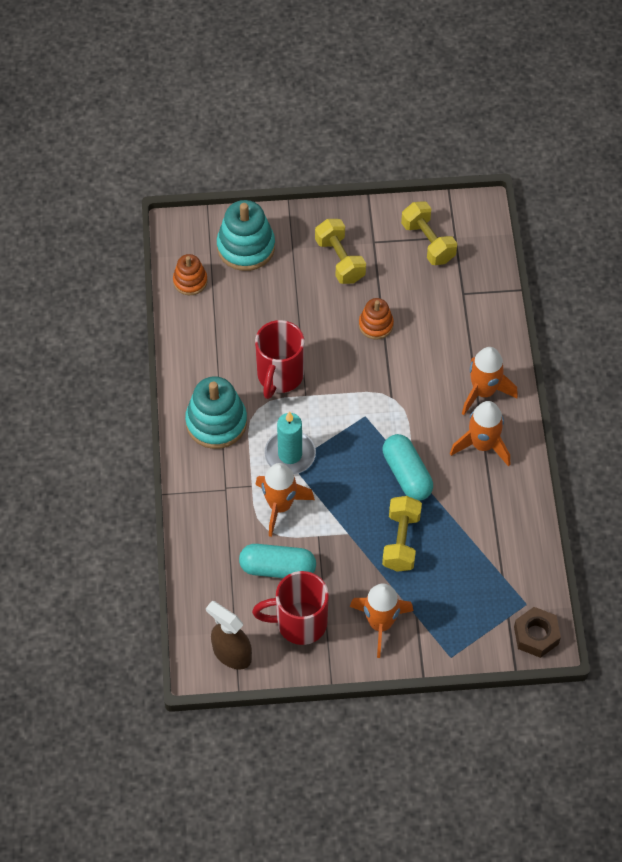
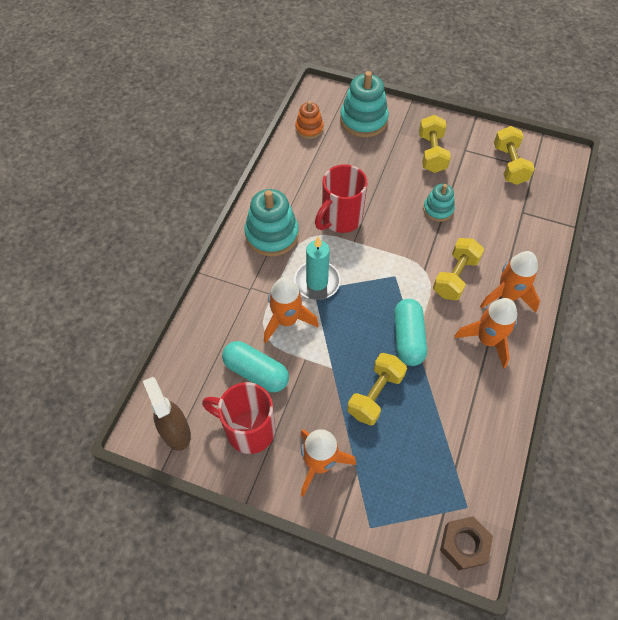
camera: 25 degrees right, 0 degrees up
(376, 325) = (438, 209): orange stacking toy -> turquoise stacking toy
(425, 393) = (455, 277): none -> yellow dumbbell

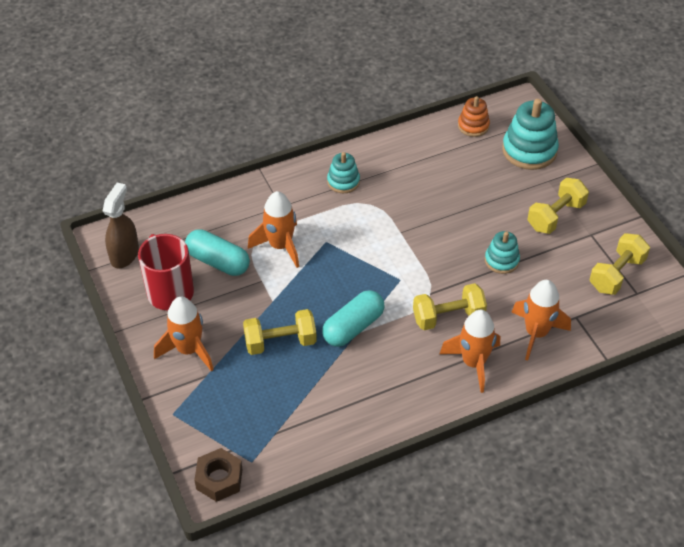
camera: 45 degrees right, 10 degrees down
(256, 372) = (218, 261): turquoise capsule -> turquoise capsule turned 45 degrees counterclockwise
(272, 234) = (343, 181): turquoise stacking toy -> turquoise stacking toy, size x0.58
(317, 282) = (335, 238): turquoise candle -> none
(340, 219) = (410, 209): red mug -> none
(487, 340) = (413, 378): orange rocket -> orange rocket (536, 333)

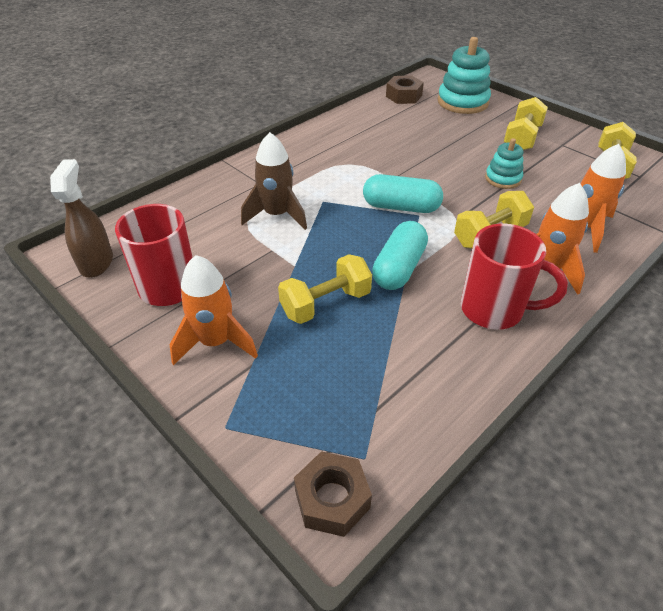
camera: 20 degrees left, 5 degrees down
(218, 261) = (213, 244): turquoise capsule -> turquoise capsule (401, 207)
(280, 246) = (277, 215): orange rocket -> brown rocket
(343, 181) = (312, 153): turquoise stacking toy -> none
(405, 386) = (494, 310): none -> red mug
(473, 126) = (404, 96): orange stacking toy -> brown nut

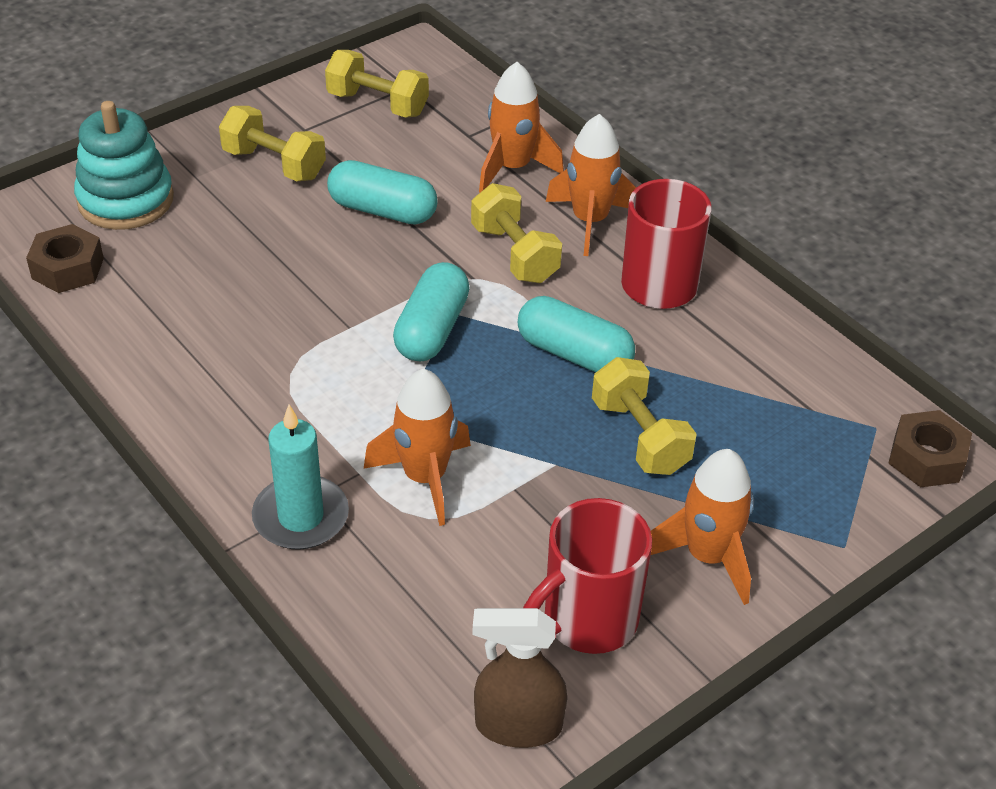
camera: 85 degrees left, 0 degrees up
(245, 178) = (301, 517): none -> turquoise candle
(277, 215) = (424, 478): brown rocket -> orange rocket
(503, 179) = (382, 210): turquoise stacking toy -> turquoise capsule

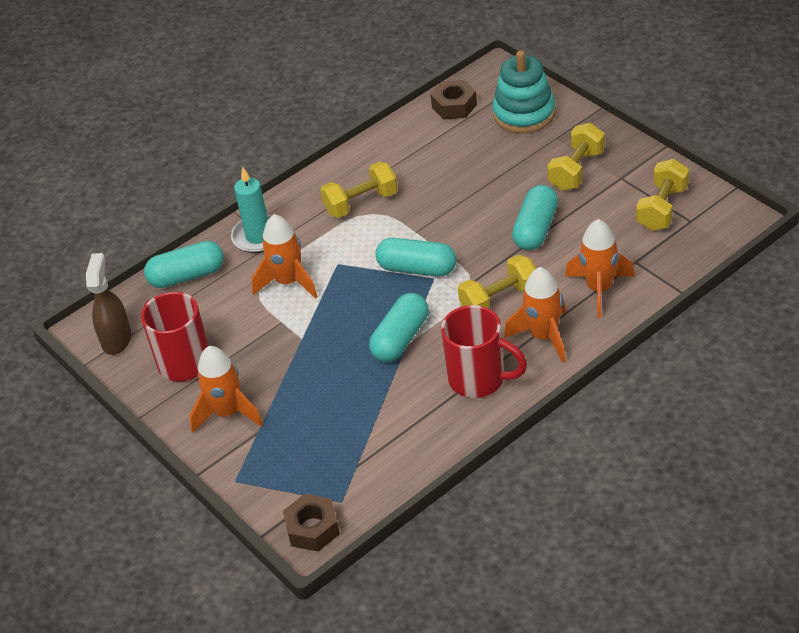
camera: 95 degrees right, 0 degrees up
(375, 619) = (187, 276): none -> turquoise capsule
(639, 436) = (326, 376): yellow dumbbell -> yellow dumbbell (361, 203)

